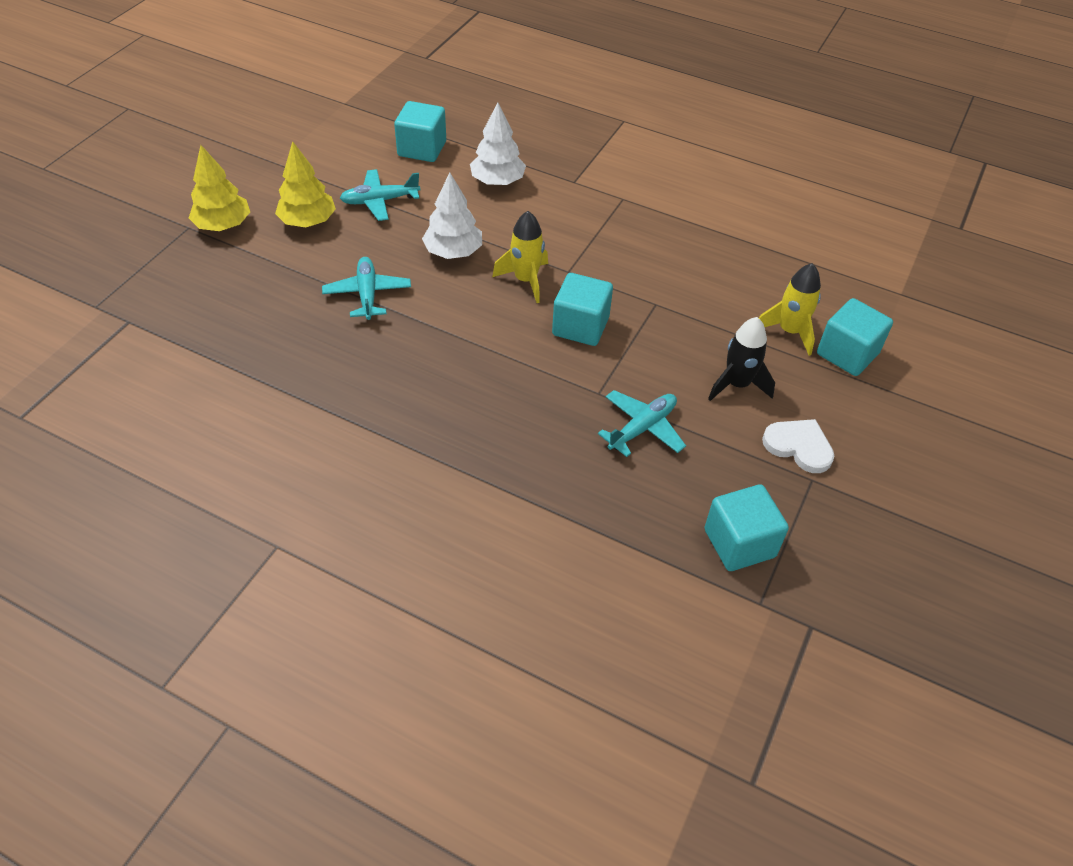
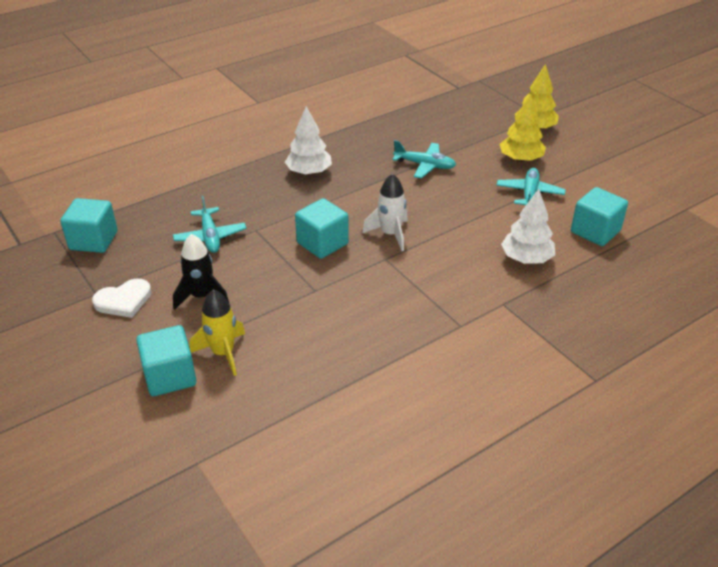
camera: 120 degrees right, 10 degrees down
(453, 252) = (446, 211): white tree -> white tree (309, 172)
(525, 280) = (390, 234): yellow rocket -> white rocket

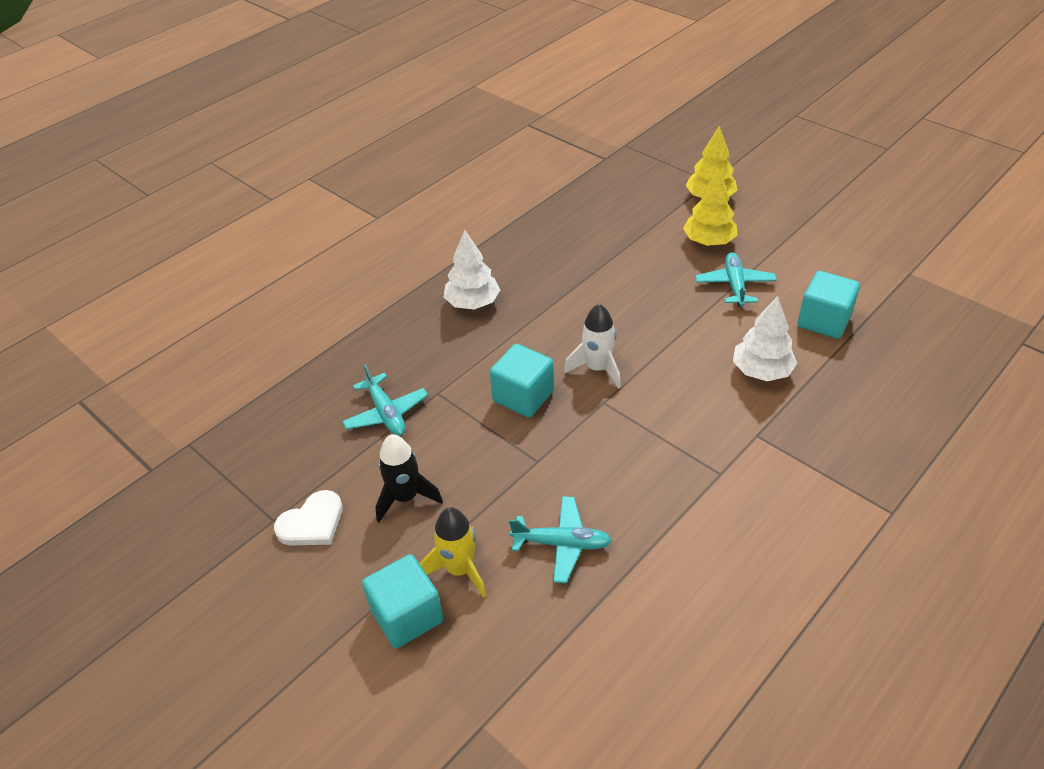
camera: 10 degrees left, 5 degrees up
(93, 240) = (244, 447): turquoise cube -> none
(425, 165) = (604, 269): turquoise plane -> turquoise plane (562, 544)

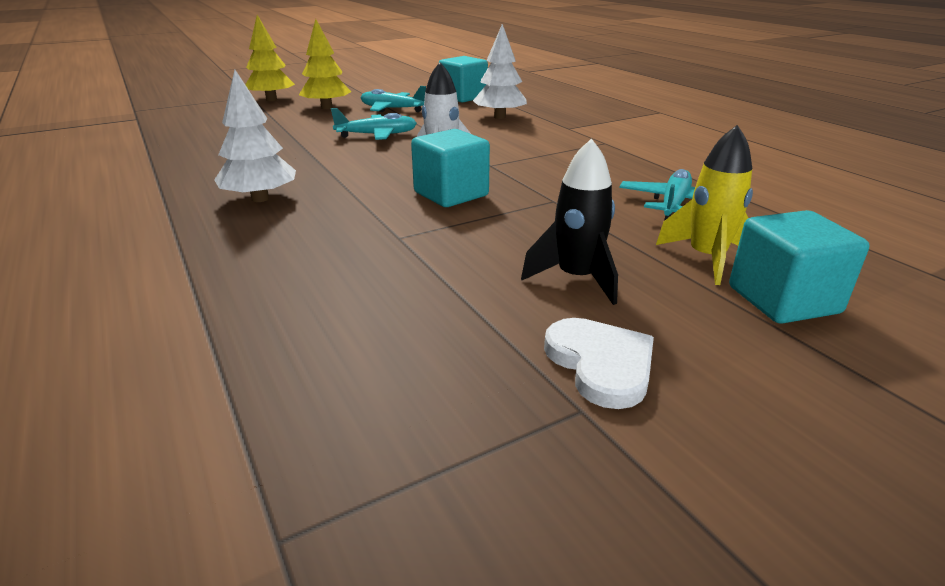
camera: 75 degrees left, 15 degrees down
(386, 413) = (405, 275): turquoise plane -> turquoise plane (377, 135)

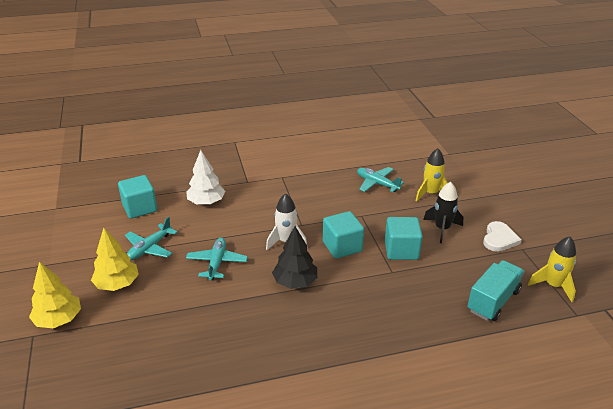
camera: 75 degrees left, 5 degrees up
(260, 199) = (323, 323): white tree -> none
(330, 357) = (493, 301): none -> turquoise truck
(350, 174) = (295, 282): none -> black tree
(420, 479) = (553, 286): none -> yellow rocket
(601, 364) = (499, 239): white heart -> white heart turned 120 degrees clockwise
(783, 300) = (463, 189): turquoise cube -> turquoise cube (401, 250)

